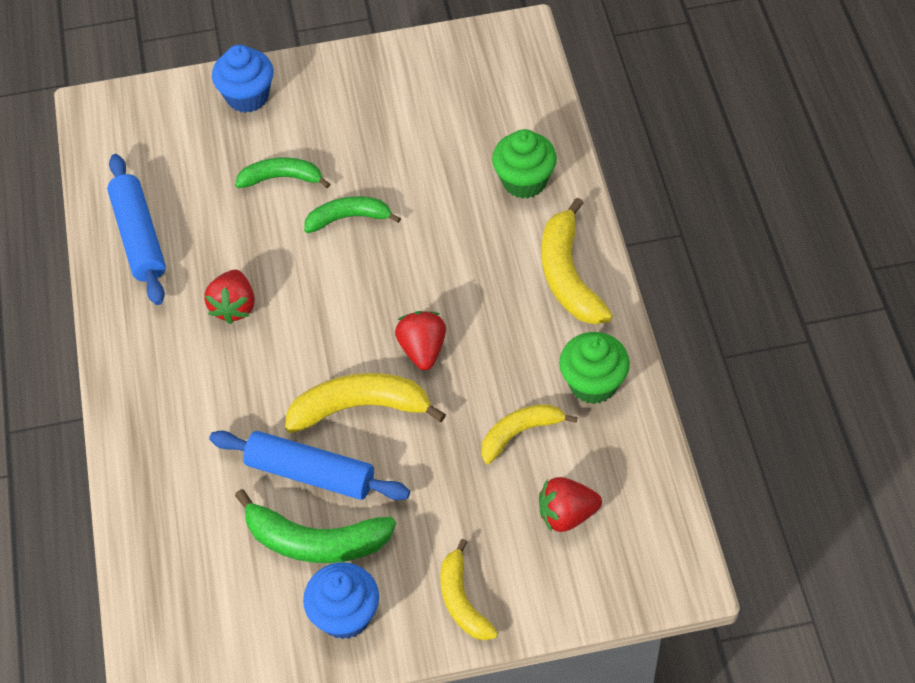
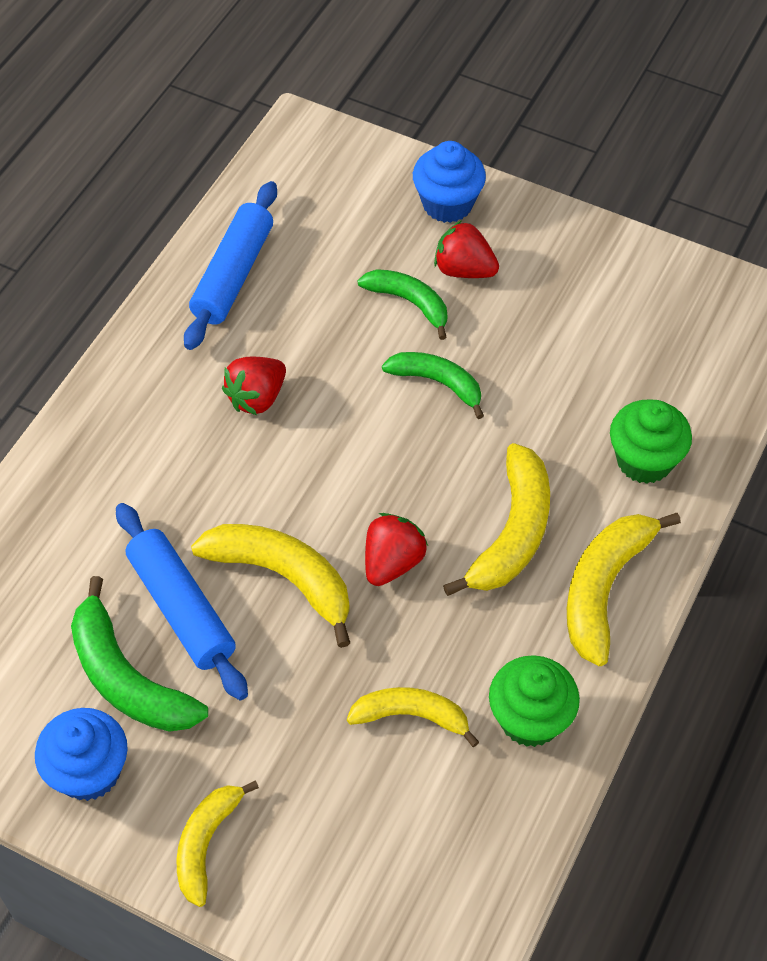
camera: 35 degrees right, 0 degrees up
(482, 280) = (512, 532): none -> yellow banana
(566, 515) = (383, 835): red strawberry -> red strawberry (464, 270)

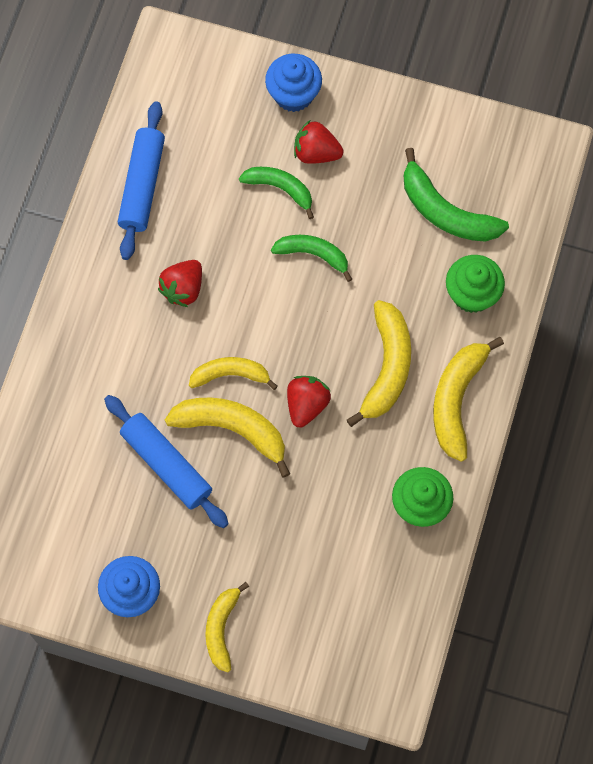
camera: 10 degrees left, 15 degrees up
(128, 678) = (141, 522): green banana -> green banana (446, 211)
(411, 716) = (340, 516): yellow banana -> yellow banana (230, 375)

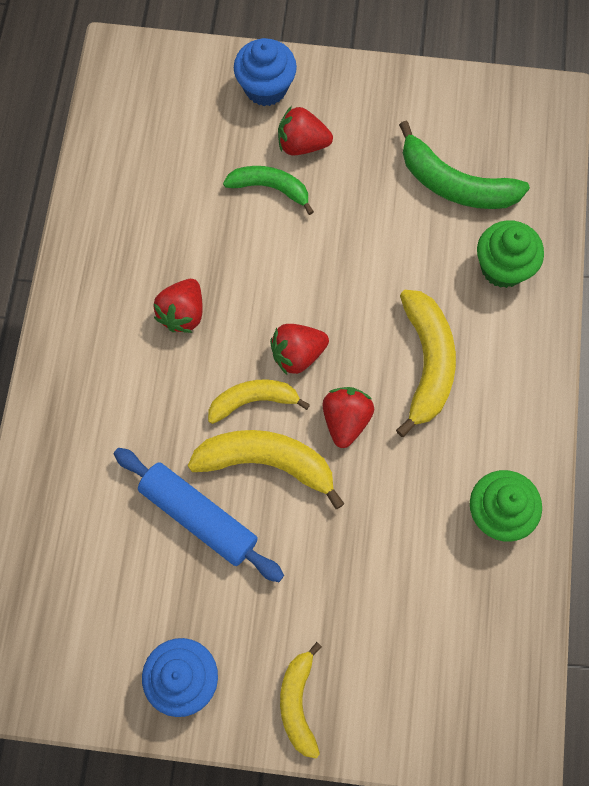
camera: 10 degrees left, 0 degrees up
(142, 185) = (118, 209): blue rolling pin -> none
(276, 341) = (297, 354): none -> red strawberry
(313, 254) = (320, 253): green banana -> none
(457, 400) = (512, 386): yellow banana -> none

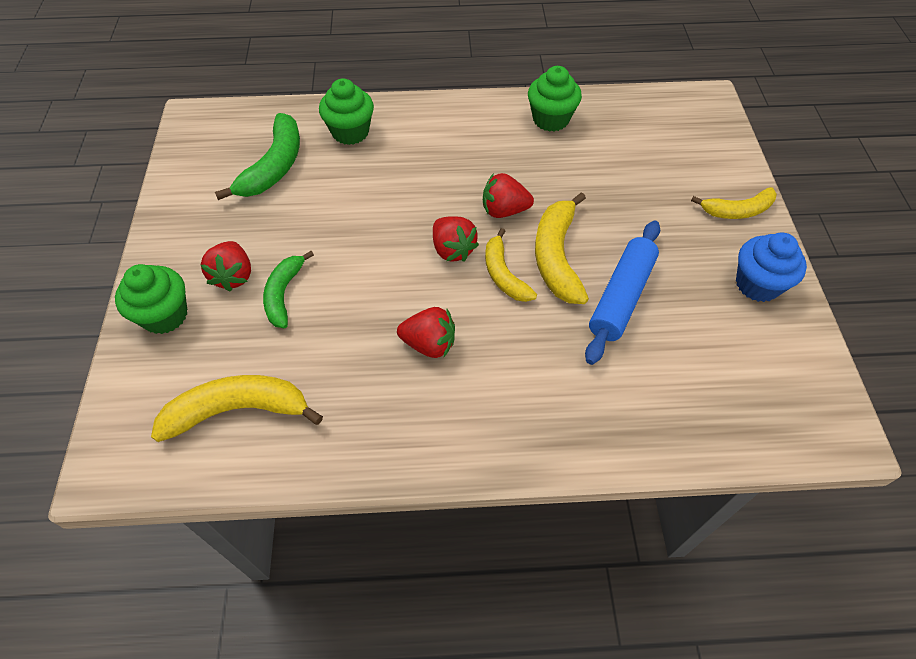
camera: 100 degrees left, 15 degrees down
(266, 88) = (165, 315): blue cupcake -> green cupcake
(427, 363) = (442, 167): yellow banana -> yellow banana (238, 410)

